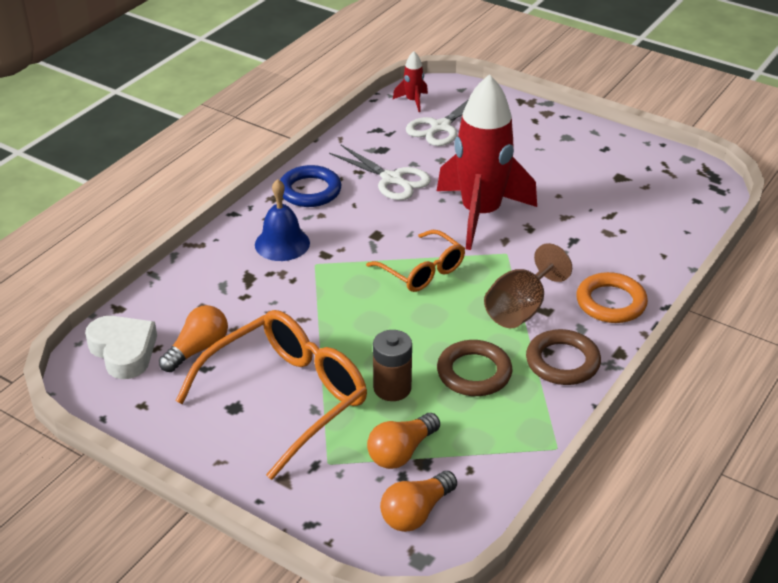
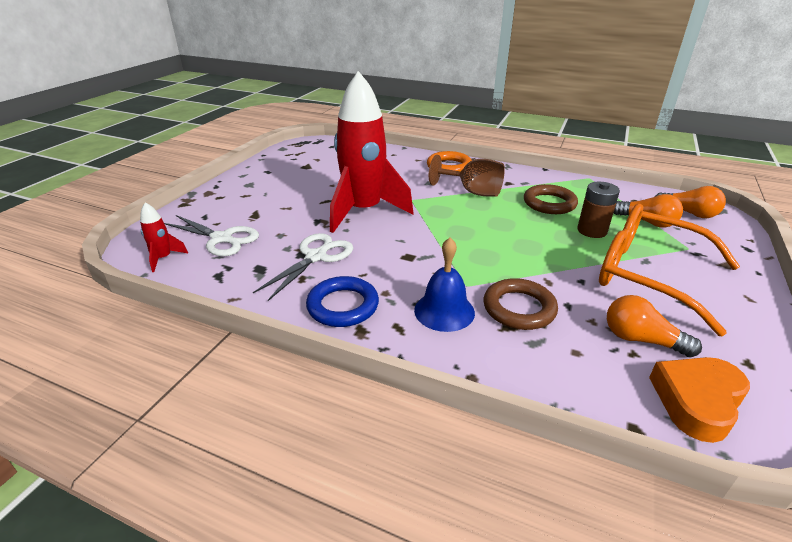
camera: 100 degrees left, 5 degrees down
(123, 351) = (696, 401): white heart -> orange heart
(422, 271) = (450, 230): orange glasses -> none
(562, 362) = (515, 178): brown ring -> brown ring (519, 308)

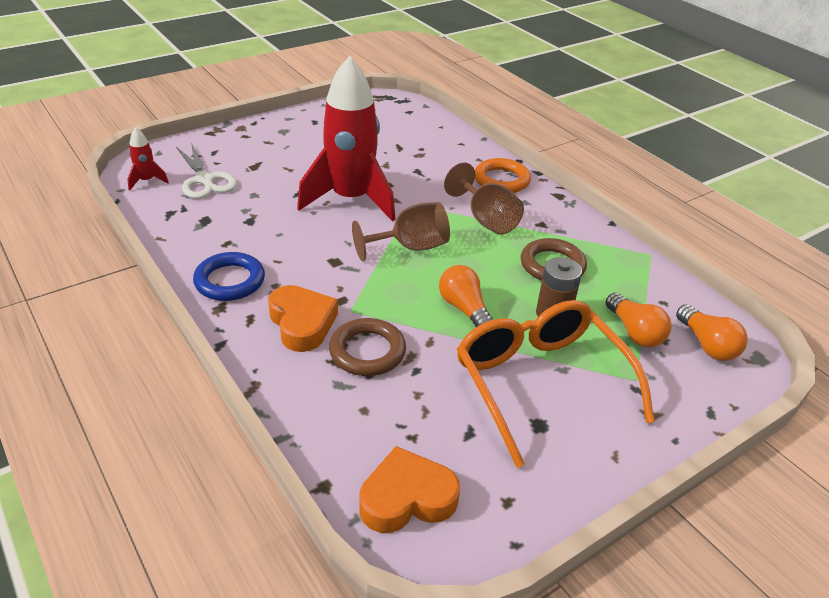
camera: 30 degrees right, 5 degrees up
(316, 257) = (258, 228): white scissors -> none
(444, 311) = (302, 323): blue bell -> orange heart
(449, 226) = (410, 247): none -> brown goblet
(641, 339) = (437, 431): orange light bulb -> orange light bulb (464, 309)

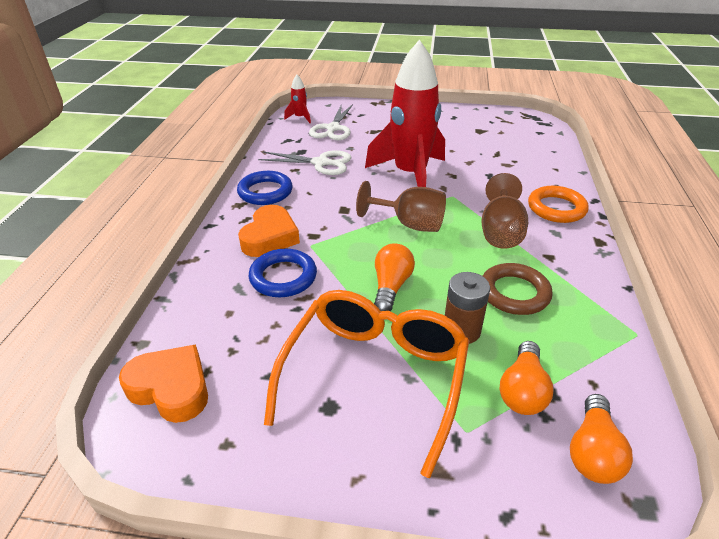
camera: 45 degrees right, 0 degrees up
(246, 224) = (320, 163): none -> white scissors
(367, 351) = (283, 277): brown ring -> blue ring

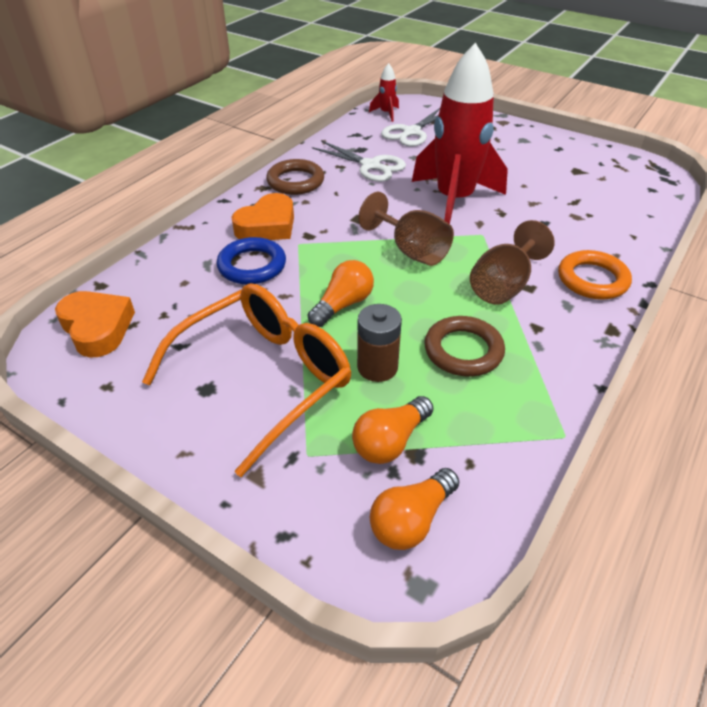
camera: 25 degrees right, 5 degrees up
(265, 192) = (295, 181): blue ring -> brown ring

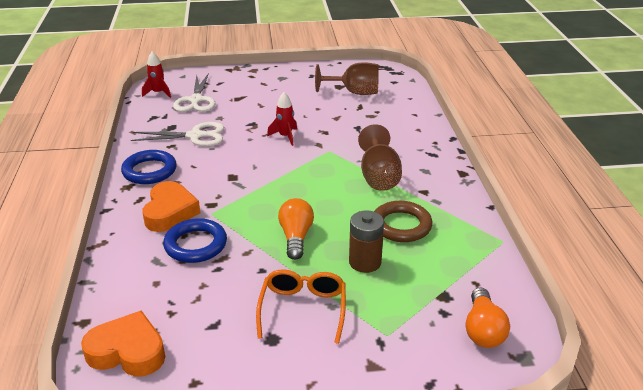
camera: 40 degrees left, 10 degrees down
(265, 377) = (303, 309): orange glasses -> orange glasses, size x0.58
(295, 181) = (149, 171): brown ring -> blue ring
(390, 441) = (423, 298): orange light bulb -> none
(411, 251) = (297, 181): brown goblet -> brown goblet (354, 92)
(454, 201) = (285, 136): red rocket -> red rocket, size x0.40
(592, 279) = (422, 149): orange ring -> none

